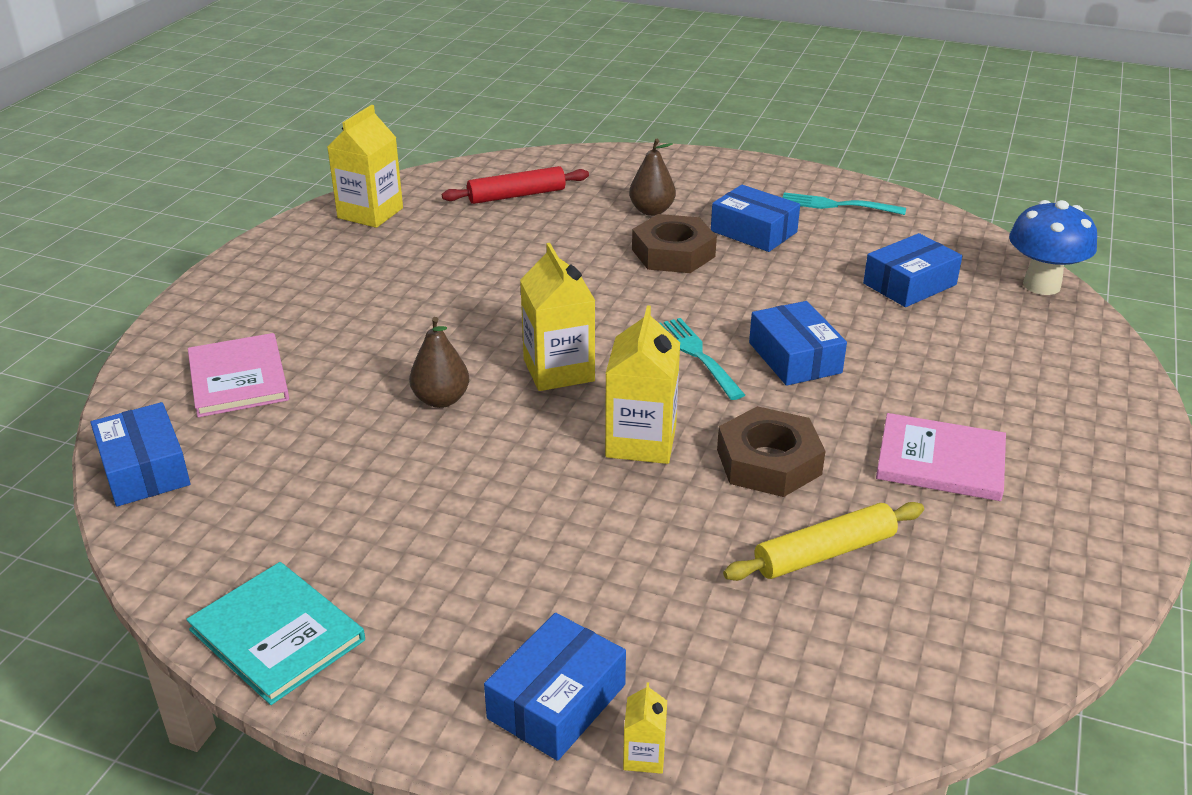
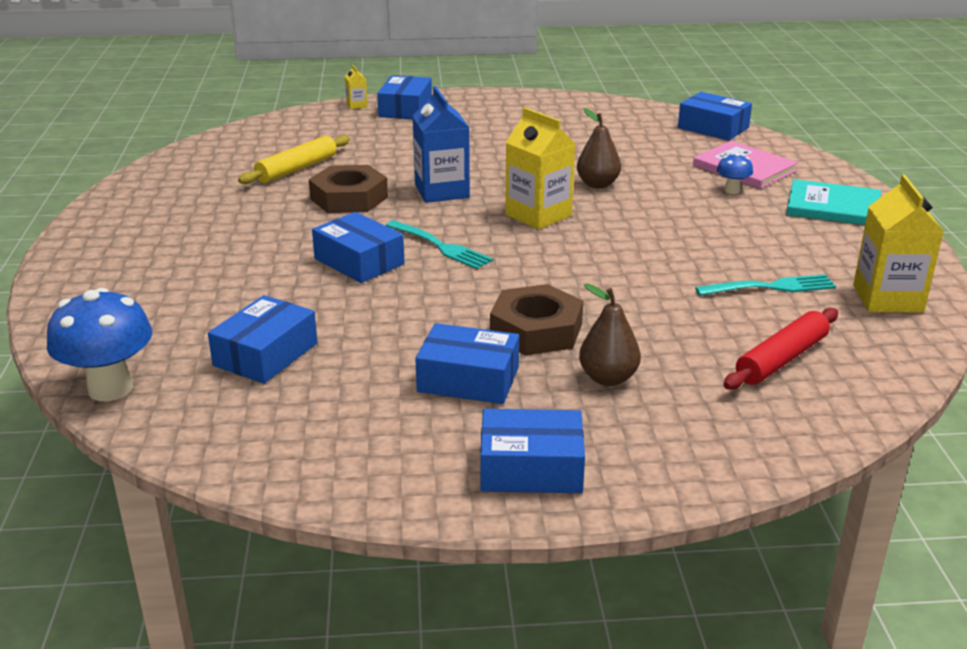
camera: 155 degrees right, 5 degrees down
(277, 635) = (550, 102): turquoise book -> turquoise book (833, 207)
(307, 348) = (732, 190): none -> blue mushroom
(641, 441) = (442, 191): yellow carton -> blue carton
(747, 179) = (531, 468): none -> blue box
(837, 205) = (382, 451): turquoise fork -> turquoise fork (770, 287)
(940, 461) = (227, 221): pink book -> none

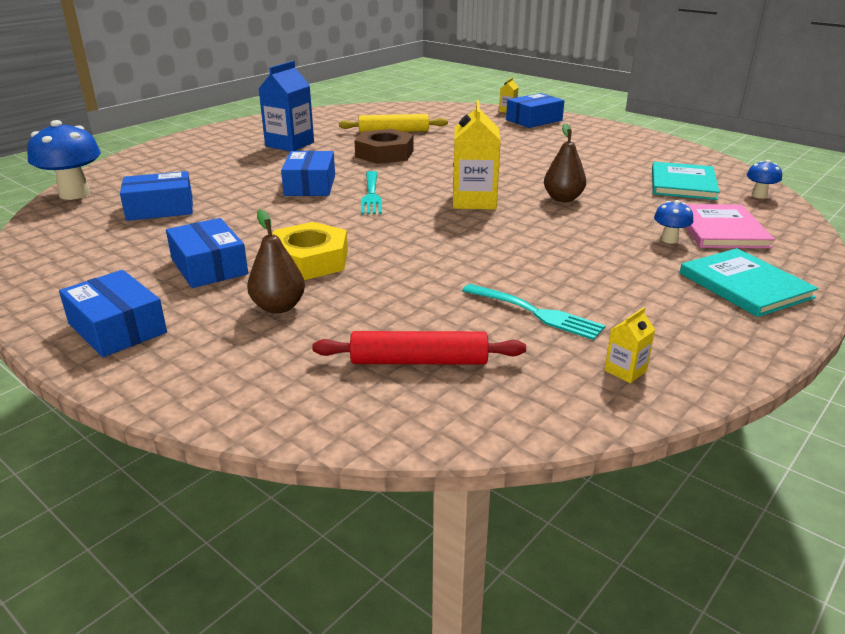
camera: 45 degrees right, 0 degrees up
(442, 191) = (446, 168): blue carton -> blue carton (289, 144)
(536, 330) = (309, 260): brown nut -> yellow nut
(649, 136) = (682, 184): none -> turquoise book
(713, 128) = (759, 195): blue box -> blue mushroom
(887, 298) = (625, 371): yellow carton -> yellow carton, size x0.46

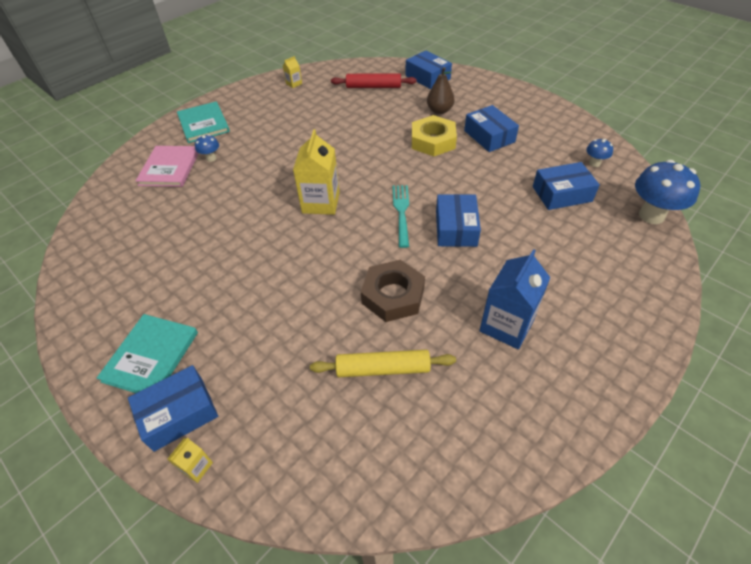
camera: 175 degrees left, 20 degrees up
(117, 328) = (509, 100): blue box -> blue box (427, 77)
(534, 312) = (317, 108): turquoise fork -> none
(563, 199) = (251, 205): brown pear -> none
(682, 184) = (139, 228): turquoise book -> turquoise book (151, 356)
(759, 195) = (97, 209): blue mushroom -> blue mushroom (594, 163)

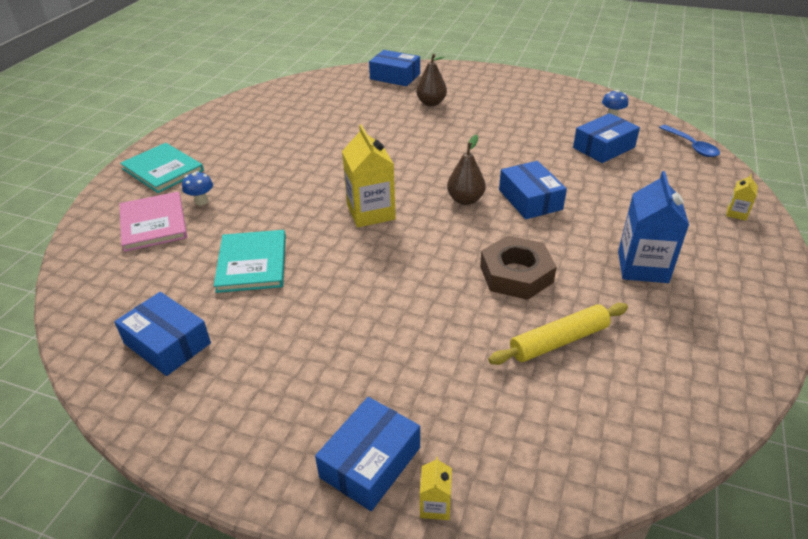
camera: 25 degrees left, 10 degrees down
(151, 356) = (288, 419): turquoise book -> turquoise book (252, 263)
(294, 84) = (247, 109): yellow carton -> yellow carton (736, 213)
(373, 87) = (343, 95): red rolling pin -> none
(401, 212) = (465, 200): turquoise fork -> brown pear
(433, 141) = (446, 130): yellow nut -> none
(489, 136) = (498, 115): blue box -> blue box (167, 343)
(651, 215) = (691, 146): blue mushroom -> blue spoon

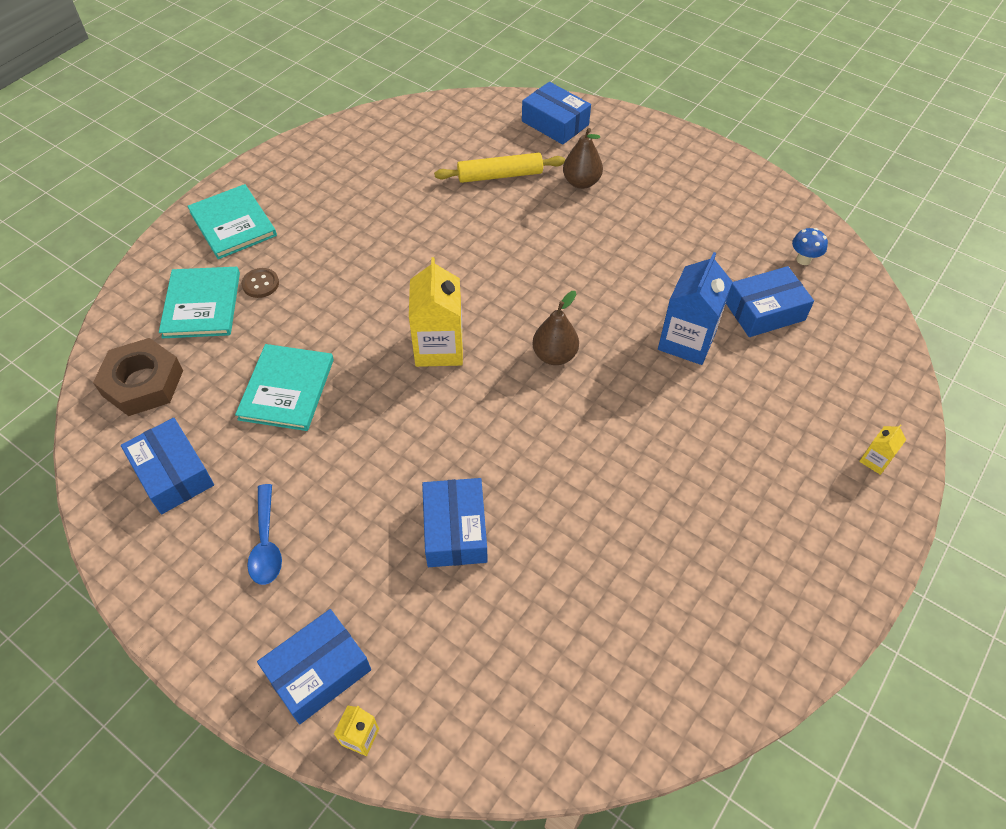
camera: 15 degrees right, 15 degrees up
(154, 223) = (202, 304): pink book -> turquoise book
(201, 201) = (260, 284): blue mushroom -> brown button
(516, 274) = (563, 481): brown nut -> brown nut (142, 383)
(530, 199) = (631, 374): blue box -> blue box (455, 530)
(559, 341) = (568, 584): yellow rolling pin -> yellow rolling pin (500, 175)
(642, 267) = (714, 510): blue carton -> blue carton (686, 341)
(691, 146) = (881, 336): blue spoon -> blue spoon (266, 543)

